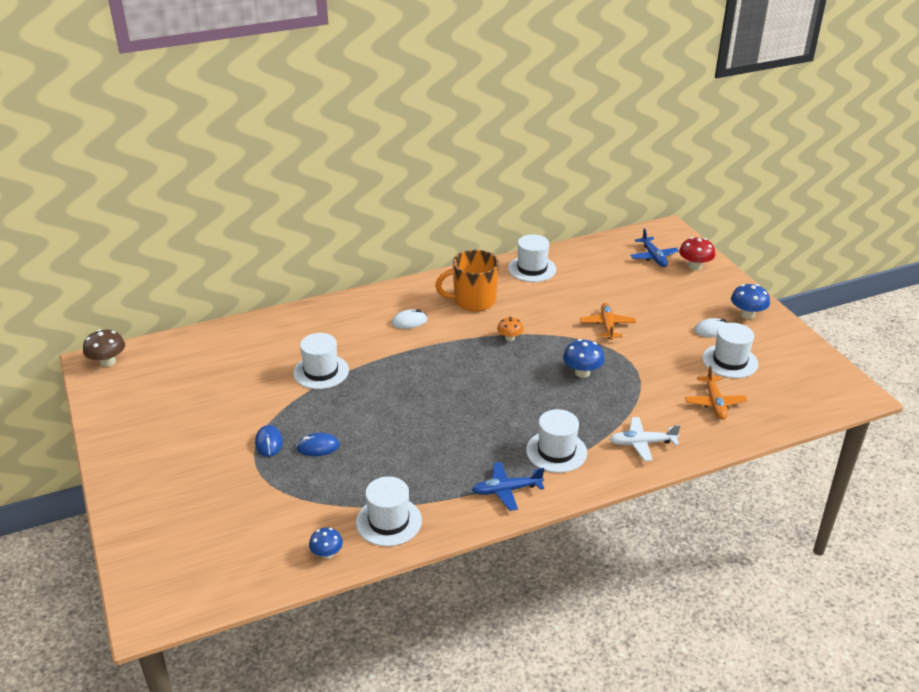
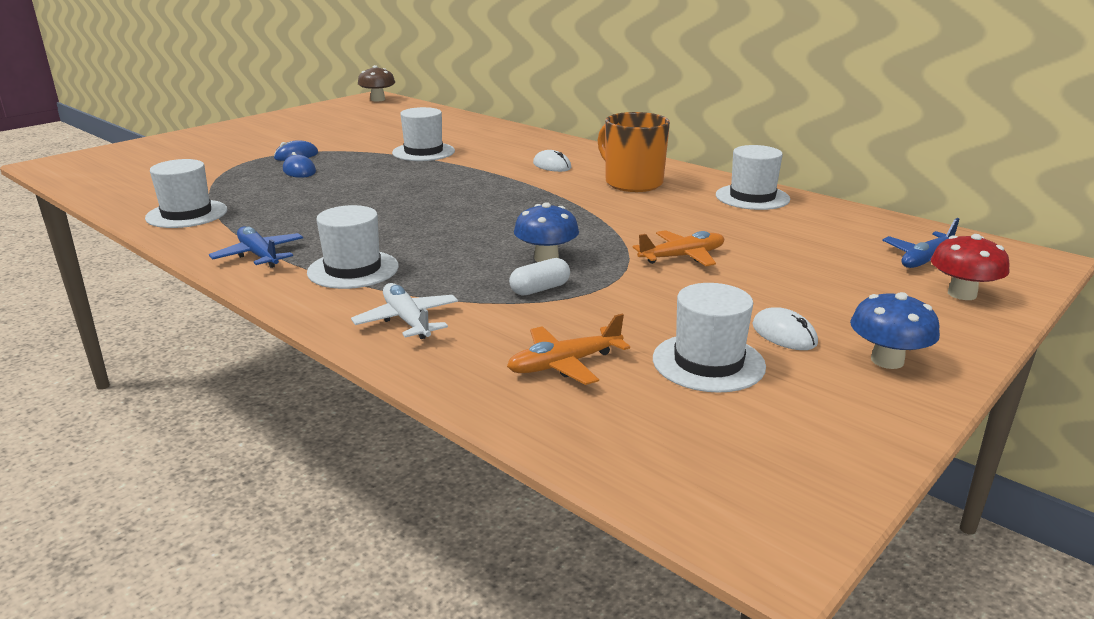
camera: 65 degrees right, 10 degrees down
(327, 553) = (132, 200): blue mushroom -> none
(510, 338) = (577, 210): orange mushroom -> none
(624, 386) = (540, 289): none -> white capsule

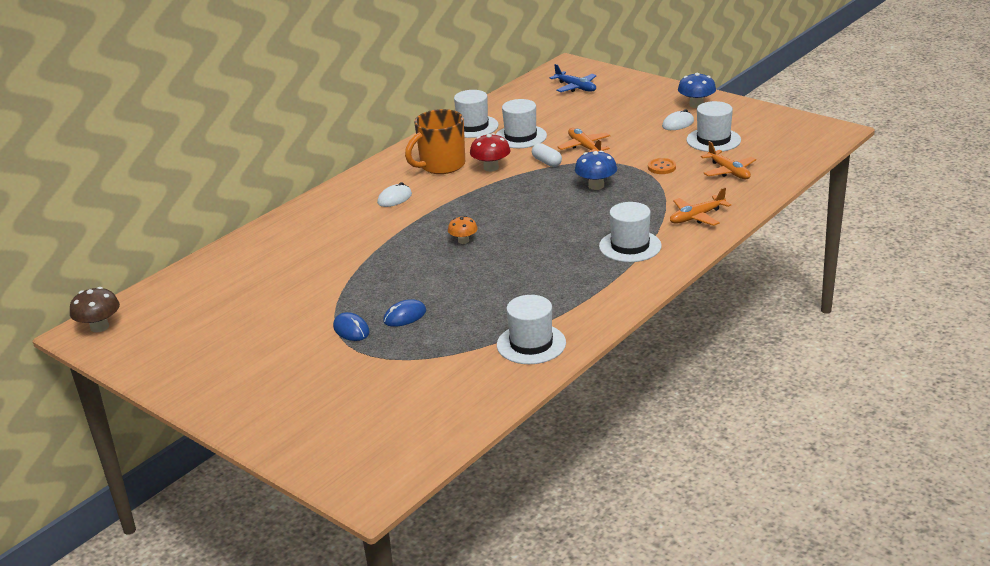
camera: 90 degrees left, 5 degrees up
(259, 255) = (614, 286): blue plane -> none
(407, 320) = (696, 217): white plane -> orange plane
(423, 152) = (346, 262): white hat -> white hat (520, 137)
(434, 191) = (463, 241): none -> orange mushroom
(540, 289) = (643, 184): white capsule -> white capsule (547, 162)
(596, 307) = (661, 167): none -> orange button
(962, 294) = (618, 84): red mushroom -> red mushroom (491, 167)

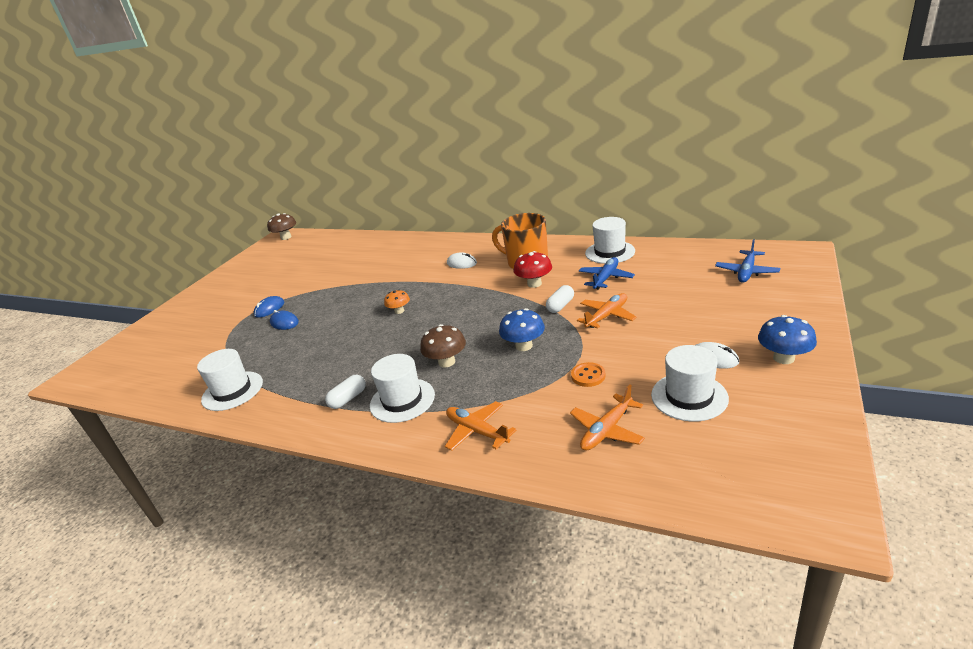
camera: 75 degrees right, 0 degrees up
(520, 137) = (606, 278): white hat -> blue plane
(588, 222) = (446, 362): none -> brown mushroom
(605, 273) = (348, 399): none -> white capsule

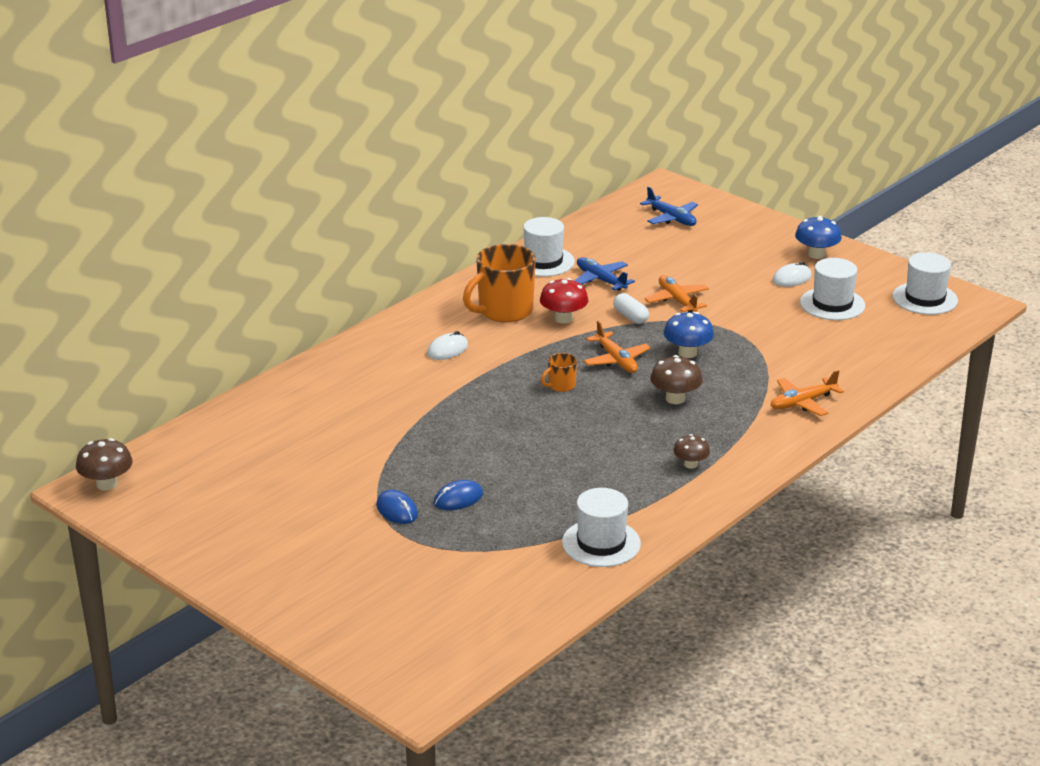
camera: 75 degrees left, 0 degrees up
(348, 399) = (690, 464): white capsule -> brown mushroom
(399, 311) = (528, 411): orange mushroom -> none
(402, 400) = (721, 433): white hat -> white hat (925, 298)
(439, 312) = (561, 386): none -> orange mug
(588, 376) = (767, 335): orange button -> none
(607, 430) = (846, 347): orange plane -> orange plane (616, 360)

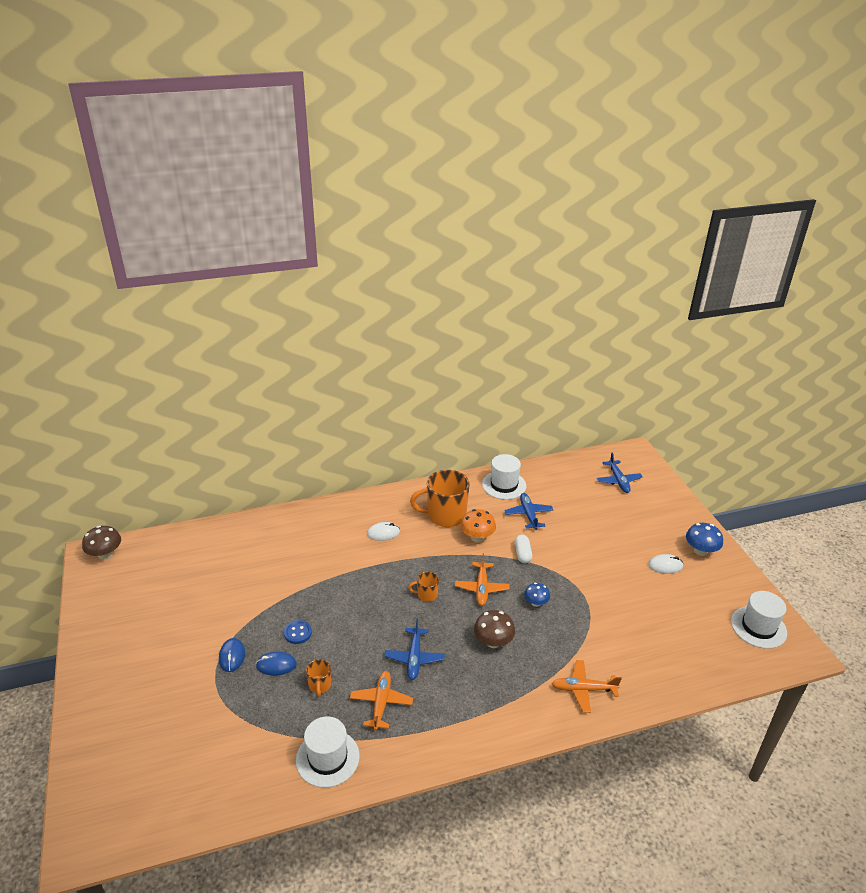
camera: 30 degrees right, 5 degrees up
(450, 466) = (298, 633): none -> blue button
(527, 496) = (320, 685): none -> orange mug
(563, 318) = (477, 537): red mushroom -> orange mushroom
(605, 440) = (414, 658): none -> blue plane
(677, 300) = (566, 552): orange plane -> orange plane (381, 703)
(687, 353) = (536, 603): blue mushroom -> blue mushroom, size x0.66
(690, 464) = (453, 711): brown mushroom -> none
(832, 304) = (679, 602): white hat -> none

